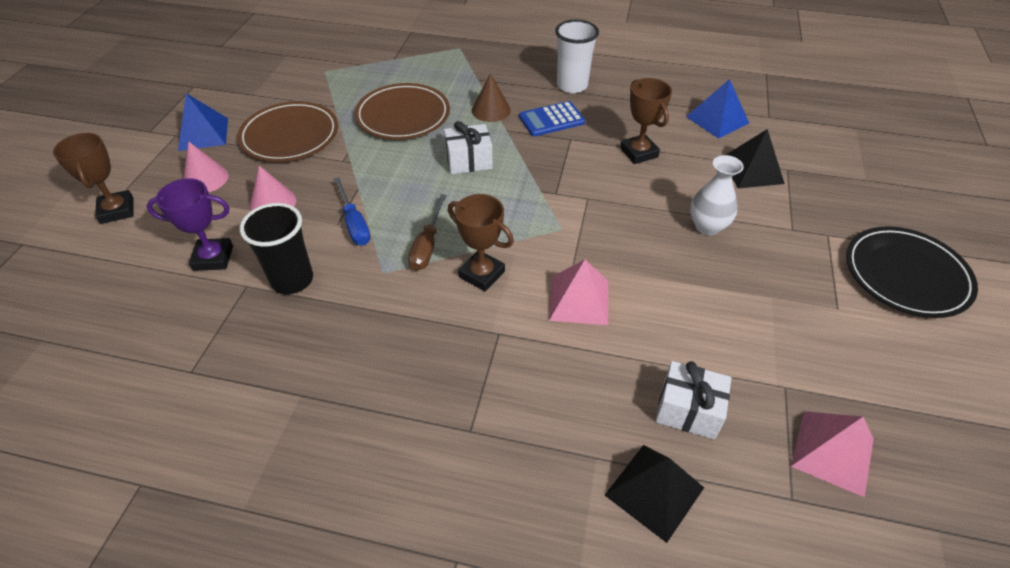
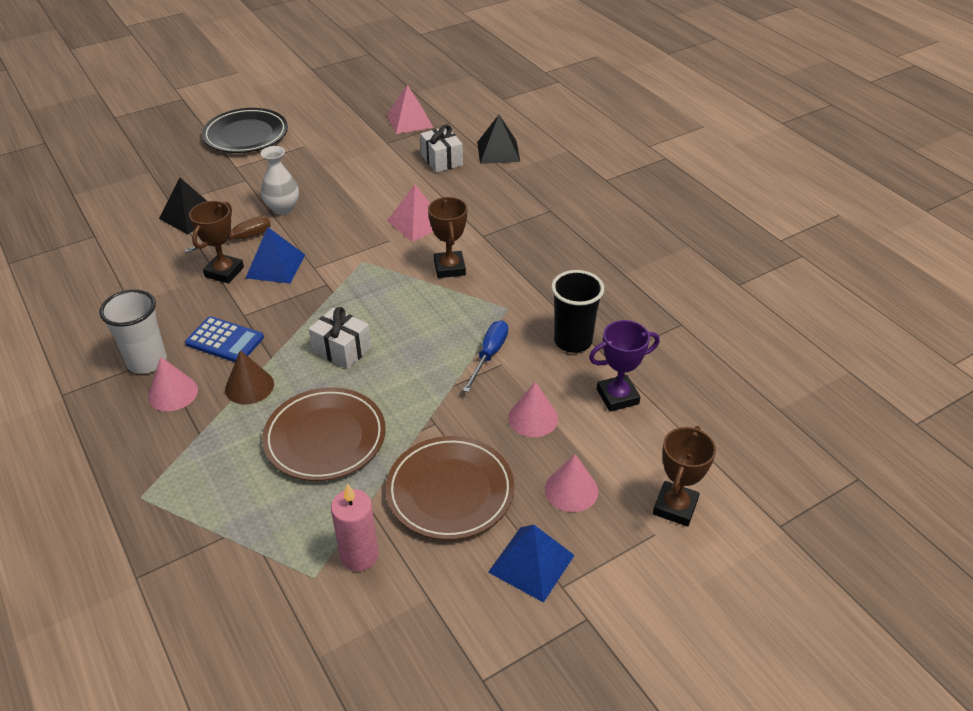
camera: 135 degrees left, 5 degrees down
(213, 258) = (617, 396): purple trophy -> purple trophy turned 60 degrees counterclockwise
(311, 88) = (359, 555): none -> pink candle
(427, 245) = (459, 306): brown screwdriver -> brown screwdriver (239, 239)
(527, 83) = (173, 393): none -> pink cone
(717, 120) = (127, 257): blue pyramid -> blue pyramid (275, 266)

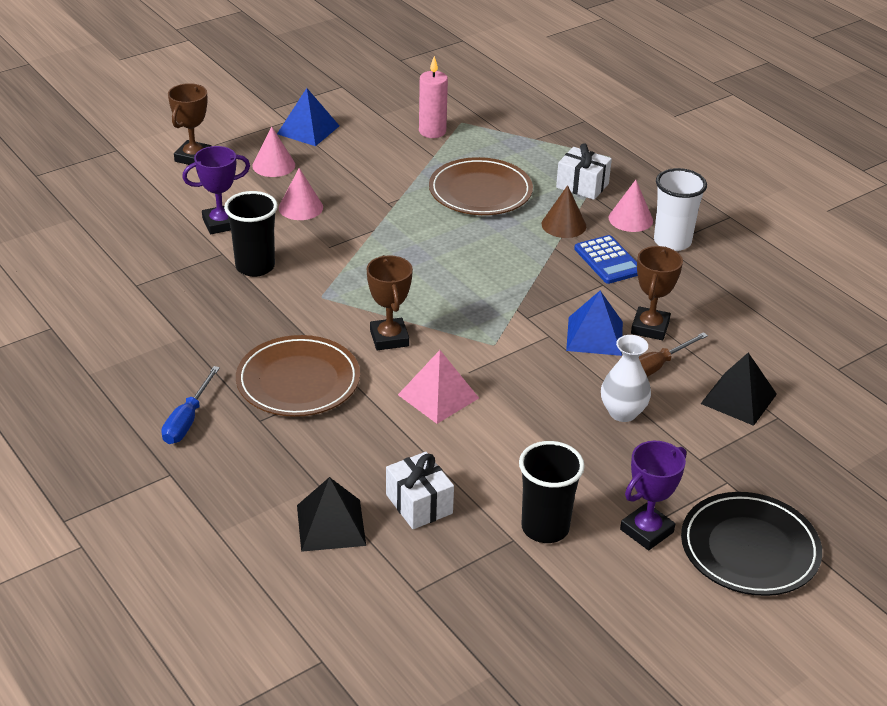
camera: 175 degrees right, 5 degrees down
(225, 340) = (608, 260): blue calculator -> blue calculator turned 135 degrees counterclockwise
(303, 144) = (647, 531): none -> purple trophy
(342, 349) = (488, 255): white gift -> white gift (582, 185)
(365, 147) = (545, 528): none -> black cup
(409, 121) = (486, 591): pink pyramid -> none
(450, 491) = (370, 163): brown plate -> brown plate (298, 381)
(489, 355) = (341, 253): blue screwdriver -> blue screwdriver (187, 420)

